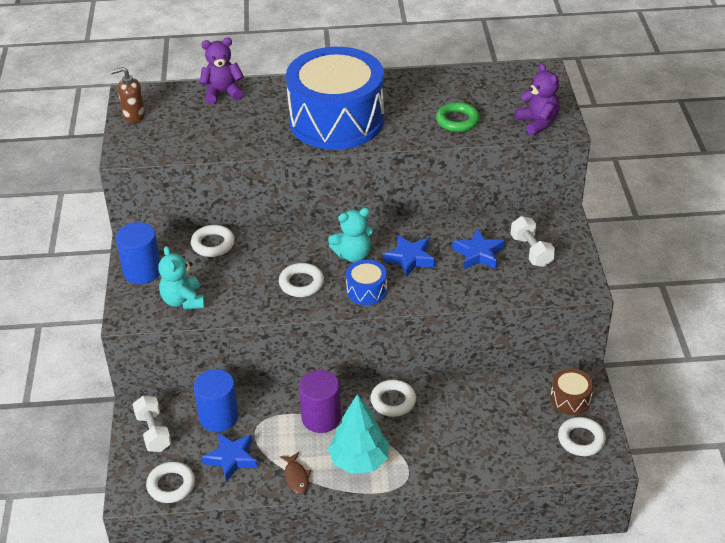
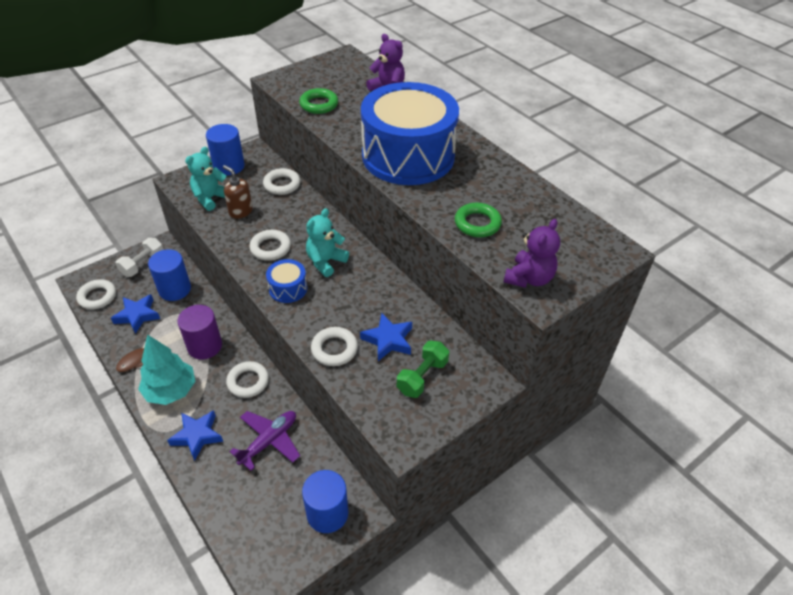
camera: 55 degrees right, 5 degrees up
(133, 115) = (323, 65): brown soap dispenser -> brown soap dispenser (240, 211)
(201, 141) = (319, 104): none -> green ring
(353, 255) = (326, 262): turquoise teddy bear -> turquoise teddy bear turned 90 degrees clockwise
(410, 259) = (347, 297): blue star -> blue star (197, 436)
(472, 410) = (269, 441): none -> purple plane
(531, 251) = (422, 377): white dumbbell -> green dumbbell
(570, 399) = (327, 513): brown drum -> blue cylinder
(581, 439) = (279, 546): white ring -> white ring (334, 349)

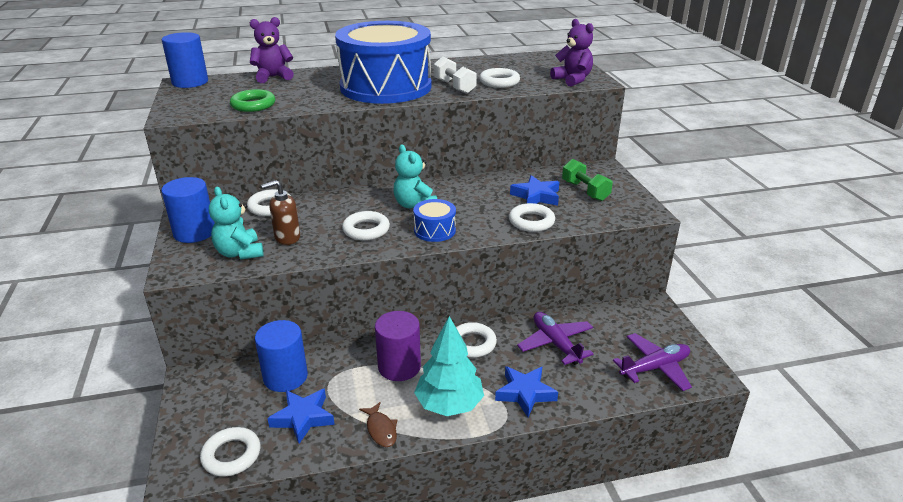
camera: 65 degrees left, 15 degrees down
(143, 264) = (210, 400): white dumbbell -> white dumbbell (454, 87)
(261, 529) = (654, 368): none -> purple plane
(327, 513) = (649, 325): blue cylinder -> blue cylinder (190, 82)
(477, 223) = (499, 82): green ring -> white ring

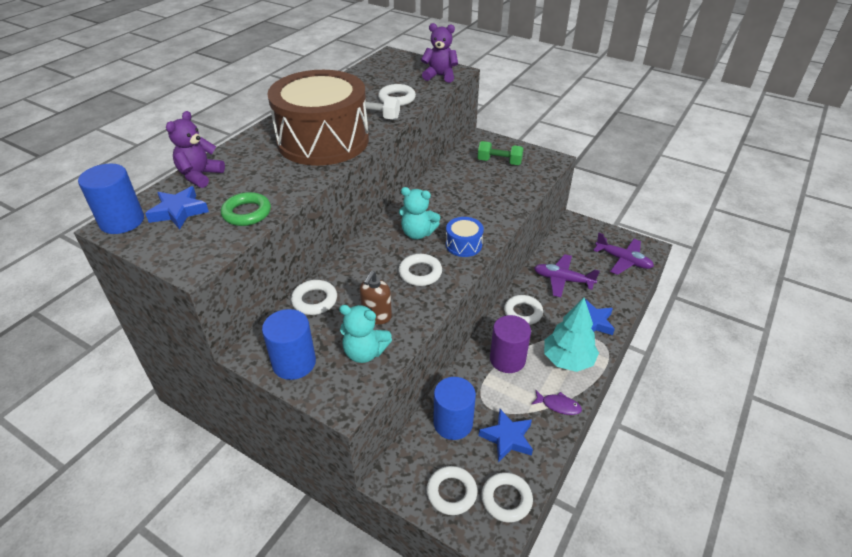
camera: 45 degrees left, 10 degrees up
(381, 429) = (558, 405): brown fish -> purple fish
(386, 87) = (323, 141): blue drum -> brown drum
(531, 221) = (506, 202): white ring -> white ring (451, 492)
(536, 196) = (479, 182): blue star -> blue star (179, 211)
(654, 368) = (623, 260): purple plane -> purple plane turned 105 degrees clockwise

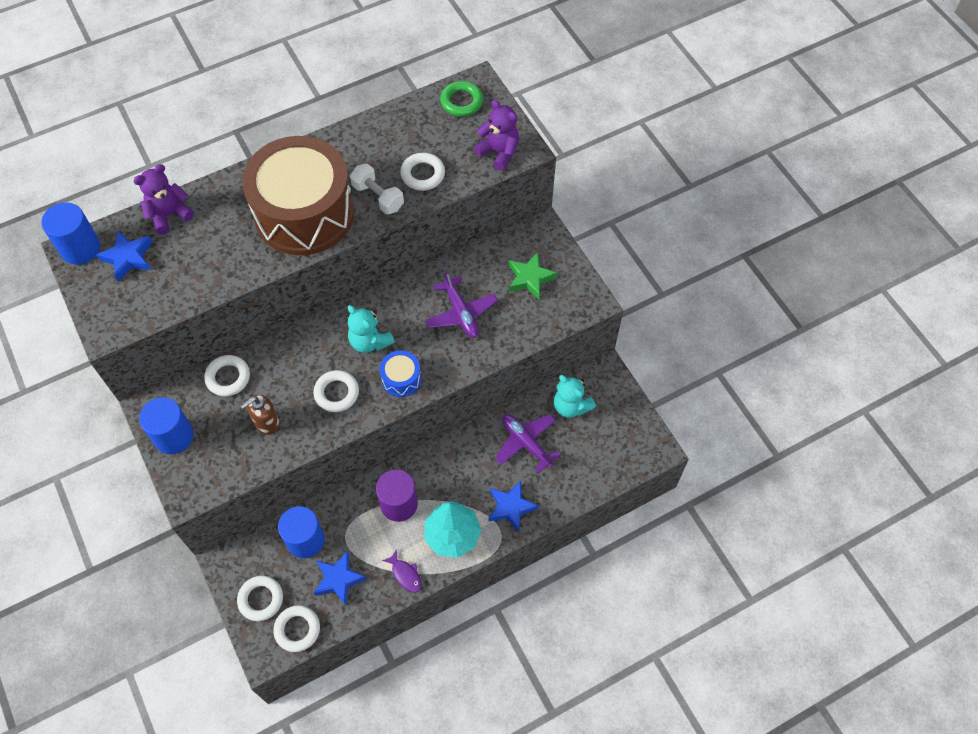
camera: 30 degrees right, 20 degrees up
(247, 213) = (179, 287): green ring -> green ring (461, 102)
(365, 352) = (232, 456): turquoise teddy bear -> turquoise teddy bear (571, 406)
(499, 162) = (530, 278): green dumbbell -> green star
(523, 312) = (454, 461): white ring -> none
(623, 260) = (612, 451): purple plane -> purple plane (461, 313)

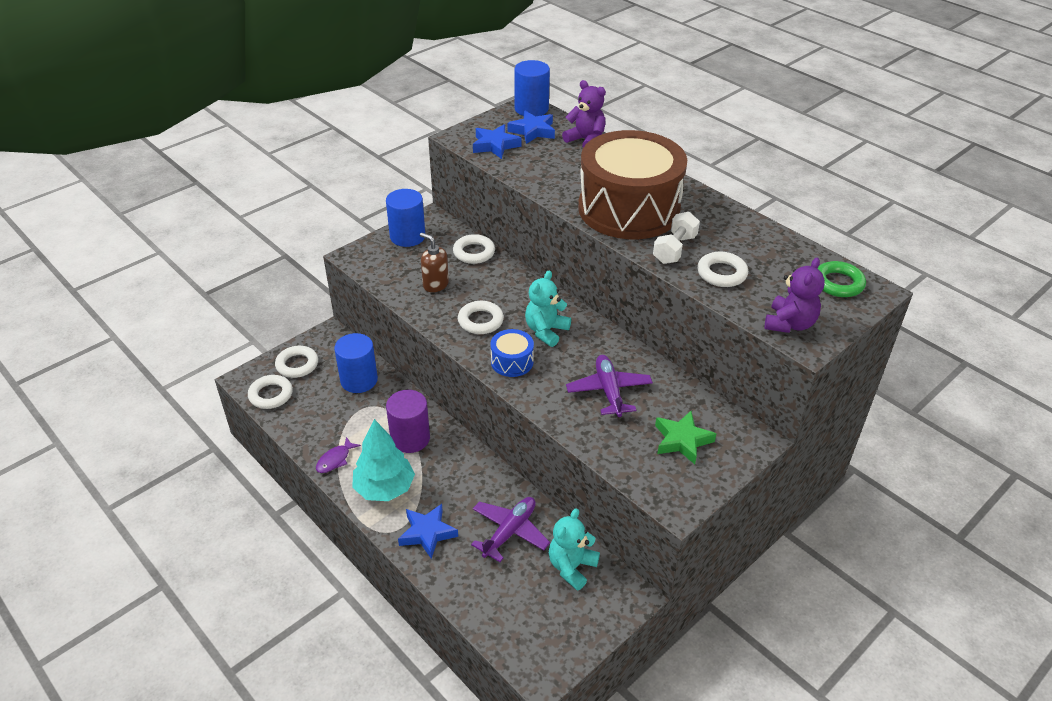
camera: 75 degrees right, 20 degrees down
(338, 579) = (323, 411): blue star -> blue star (495, 145)
(461, 313) = (609, 391): purple plane -> purple plane turned 120 degrees clockwise

